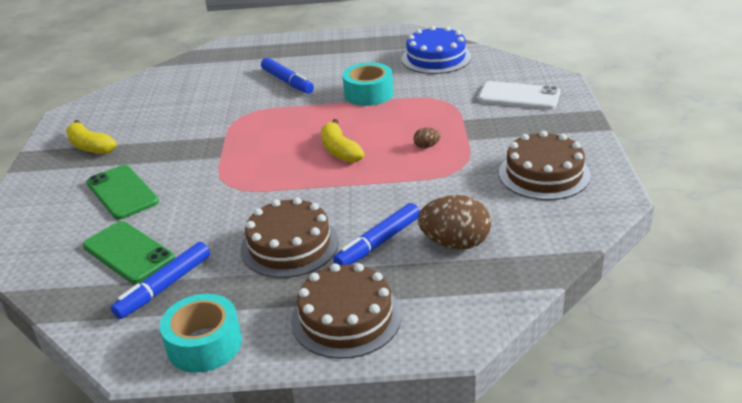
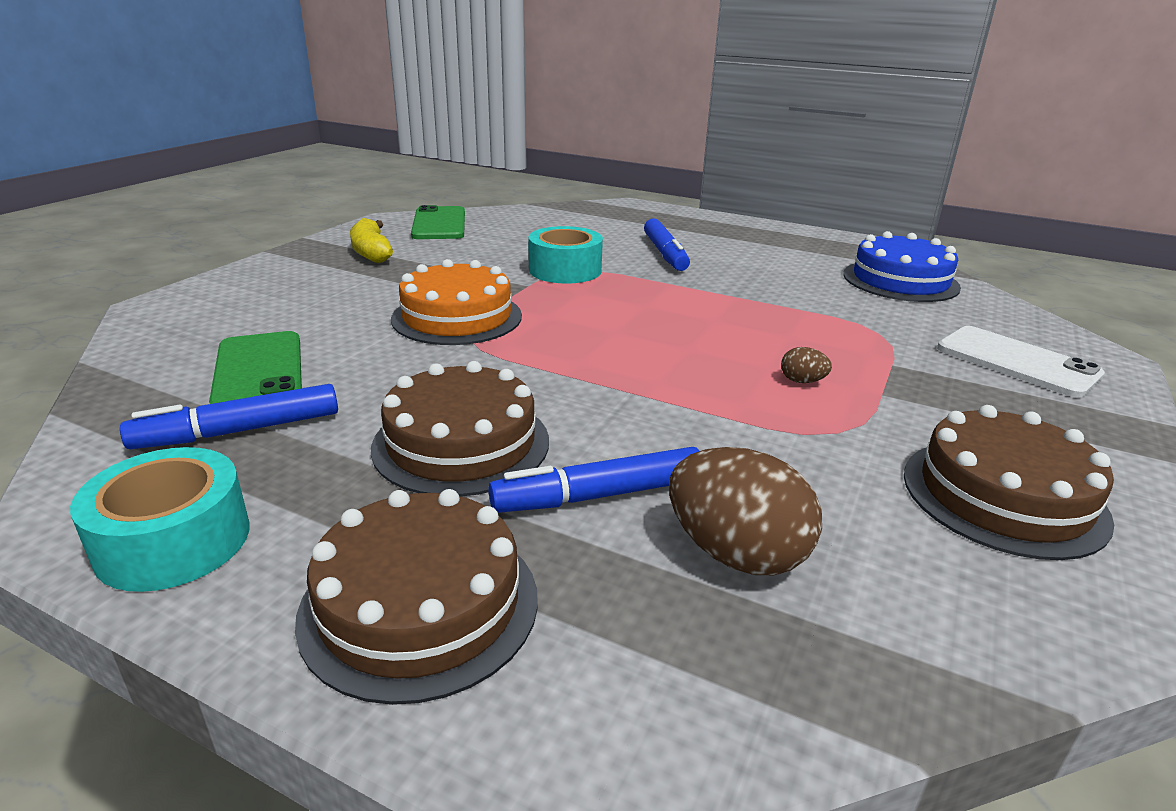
camera: 25 degrees right, 5 degrees down
(122, 192) = (342, 305): green phone -> green phone (439, 224)
(205, 174) = (457, 317): none -> orange cake
(340, 151) = (661, 345): yellow banana -> none
(368, 94) = (764, 293): turquoise tape -> turquoise tape (565, 270)

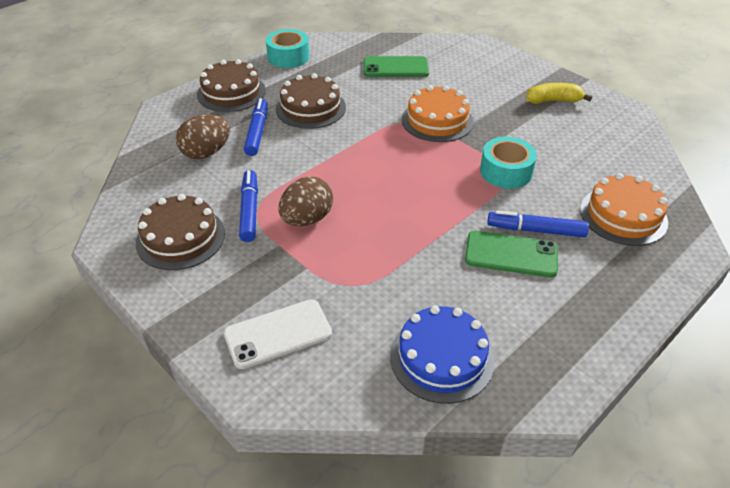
camera: 110 degrees right, 15 degrees up
(239, 431) = (347, 65): blue marker -> blue marker (249, 211)
(439, 224) = (619, 132): green phone -> green phone (511, 254)
(602, 224) = (623, 215): none -> orange cake
(802, 381) = (307, 219): brown egg -> brown egg, size x2.21

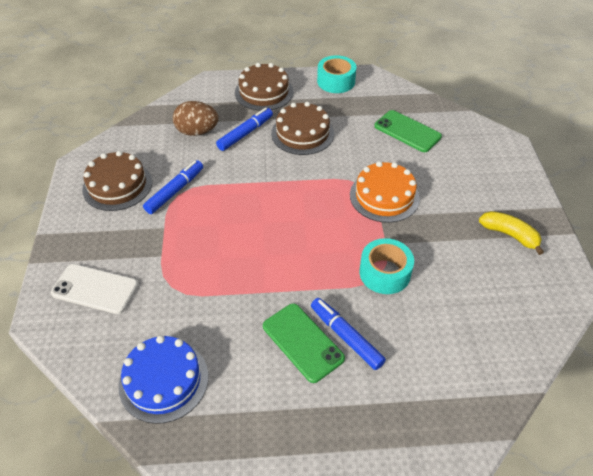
camera: 40 degrees right, 5 degrees up
(307, 219) = (201, 220): brown egg -> none
(623, 215) = (435, 375): orange cake -> none

